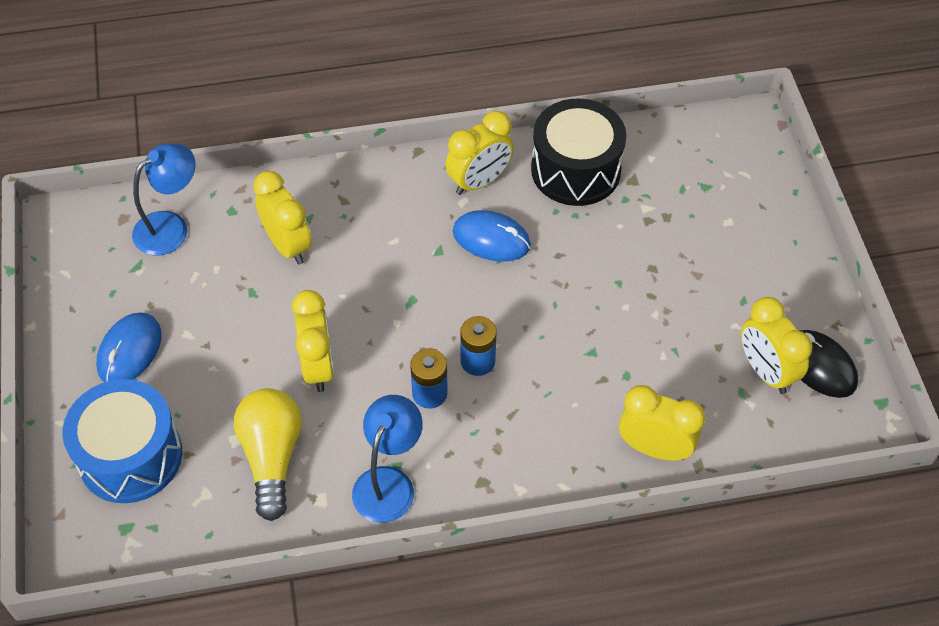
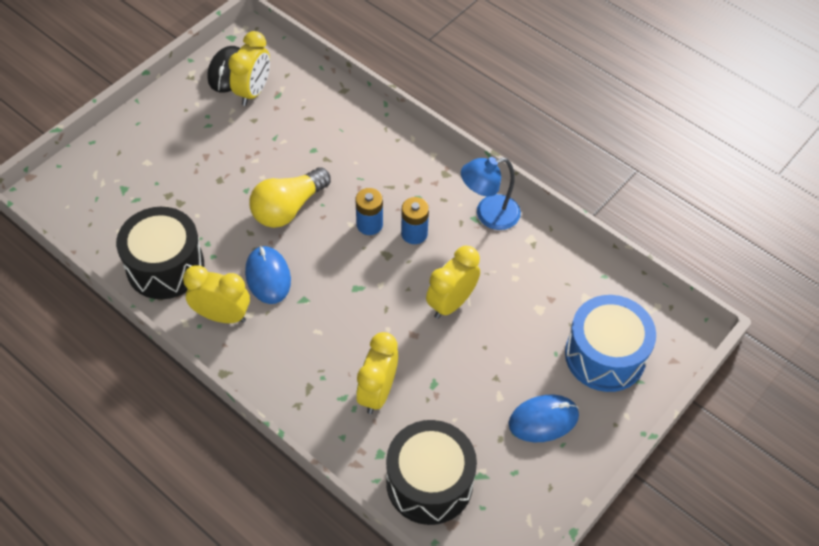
camera: 130 degrees left, 0 degrees up
(171, 227) = (429, 483): blue lamp -> black drum
(272, 457) = (531, 281): yellow light bulb -> yellow light bulb (288, 208)
(654, 448) = (351, 113): yellow clock -> none

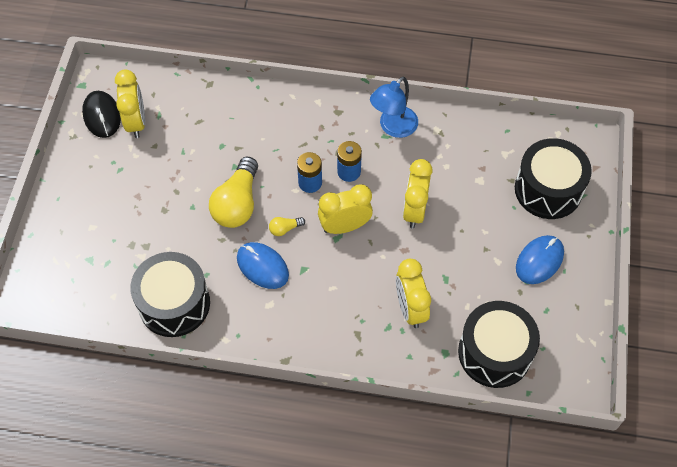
camera: 30 degrees left, 5 degrees up
(222, 315) = (250, 317): yellow clock -> yellow clock (345, 226)
(314, 254) = (285, 229): none -> yellow light bulb
(605, 355) = (548, 189): blue drum -> black drum

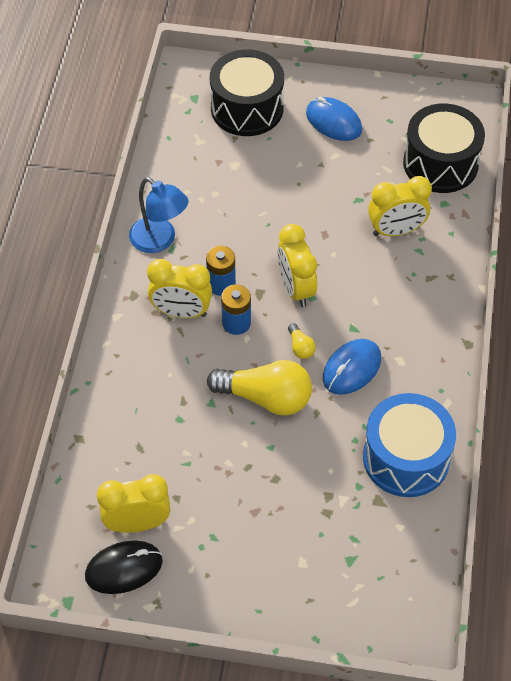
camera: 90 degrees left, 5 degrees down
(174, 303) = (406, 458): black drum -> blue drum
(414, 211) = (274, 223): yellow clock -> yellow clock (181, 312)

